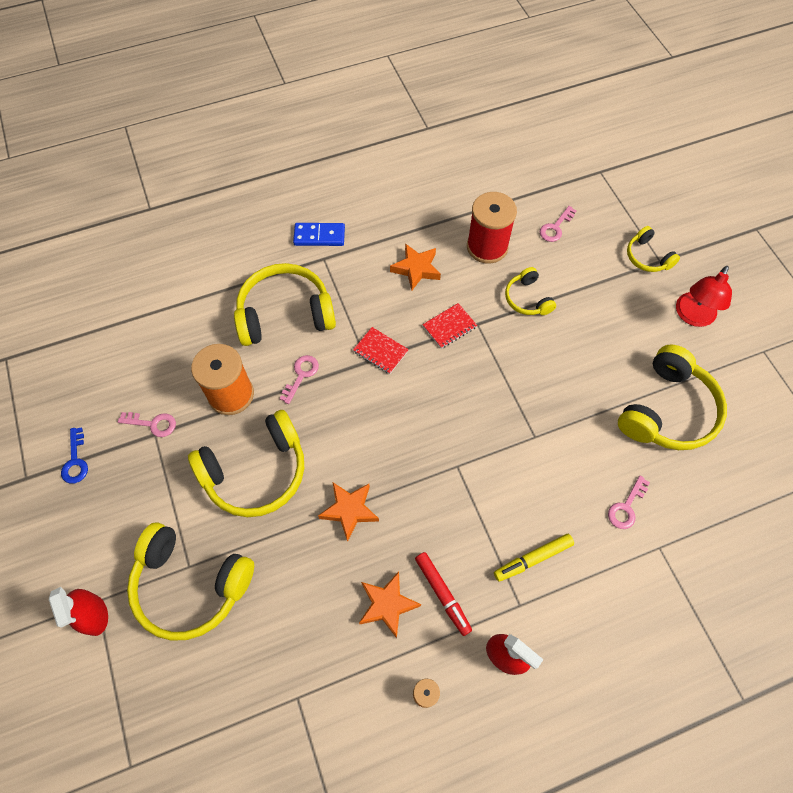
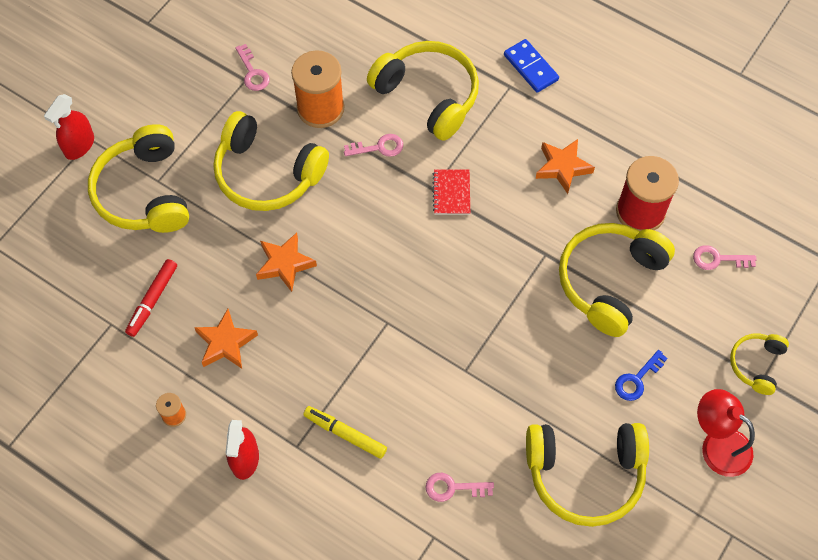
camera: 55 degrees right, 0 degrees up
(75, 461) = (183, 44): blue key -> blue key (637, 380)
(442, 594) = (263, 379): red marker -> red marker (152, 300)
(449, 327) = (523, 233): red notebook -> none
(527, 299) = (610, 281): yellow headphones -> yellow headphones, size x1.91
(692, 316) = (717, 445): red lamp -> red lamp turned 45 degrees clockwise

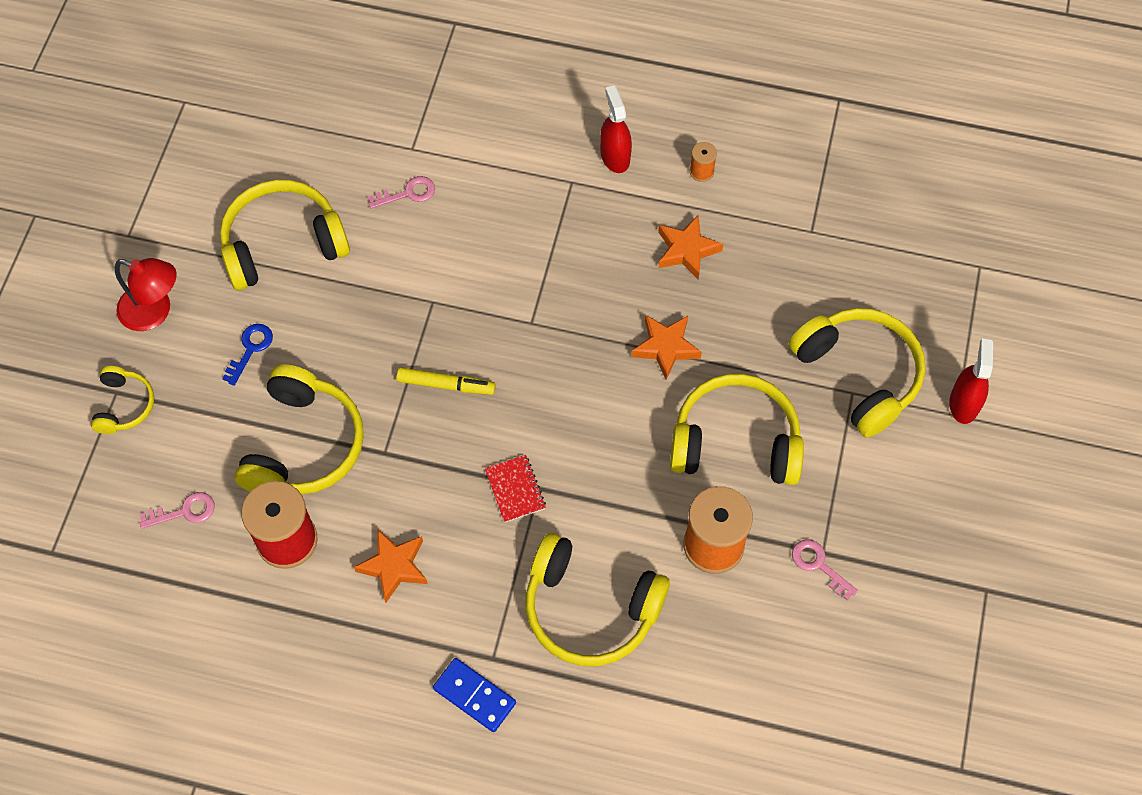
camera: 160 degrees right, 0 degrees up
(152, 300) = (783, 266): red marker -> none
(345, 434) = (529, 206): yellow marker -> yellow marker (446, 385)
(379, 147) = (621, 518): pink key -> none

